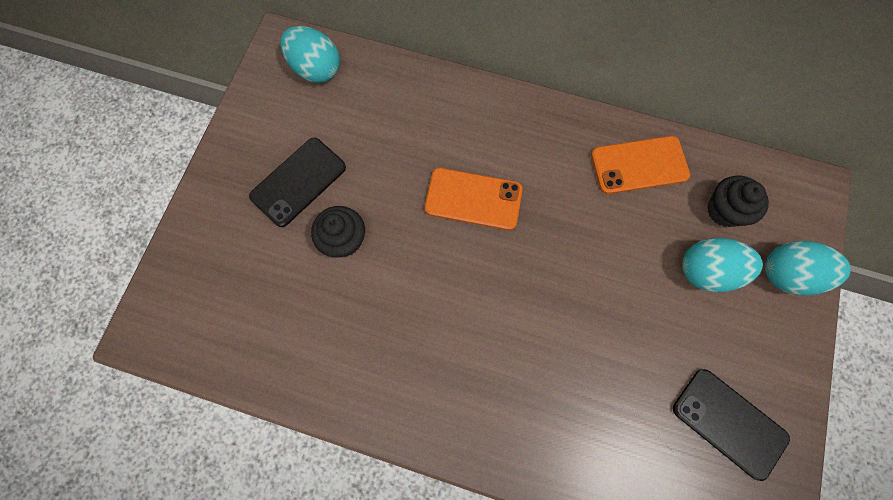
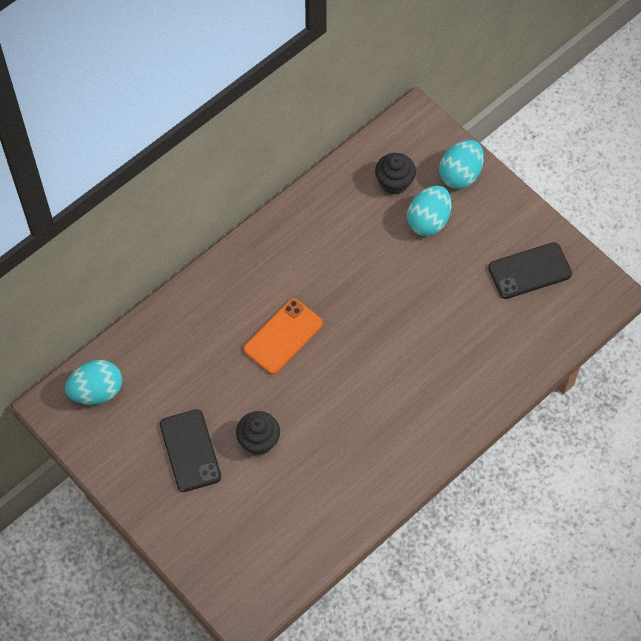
camera: 60 degrees left, 10 degrees down
(639, 165) = (327, 214): orange phone -> none

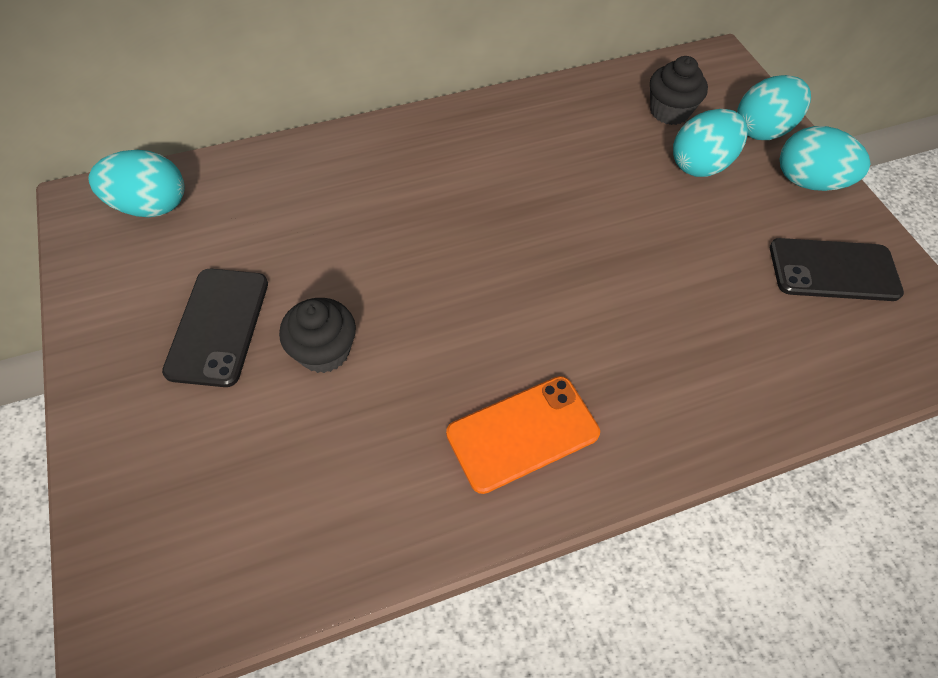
camera: 20 degrees right, 5 degrees down
(283, 336) = (436, 229): orange phone -> orange phone (523, 433)
(500, 208) = (808, 182): none -> turquoise egg

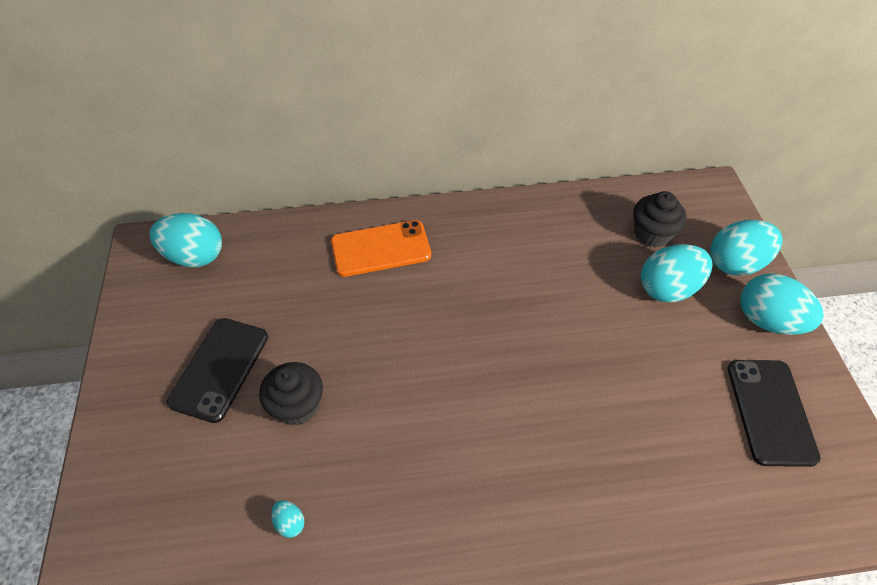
camera: 15 degrees right, 5 degrees down
(351, 478) = (290, 523): none -> turquoise egg
(523, 433) = (443, 513): orange phone -> orange phone (381, 249)
(833, 270) = (771, 411): black phone -> black phone turned 75 degrees clockwise

